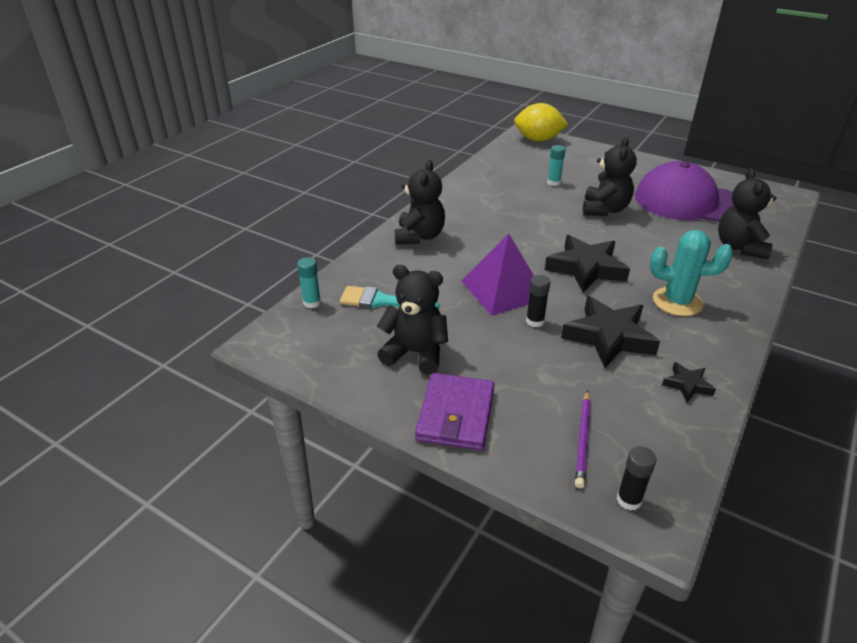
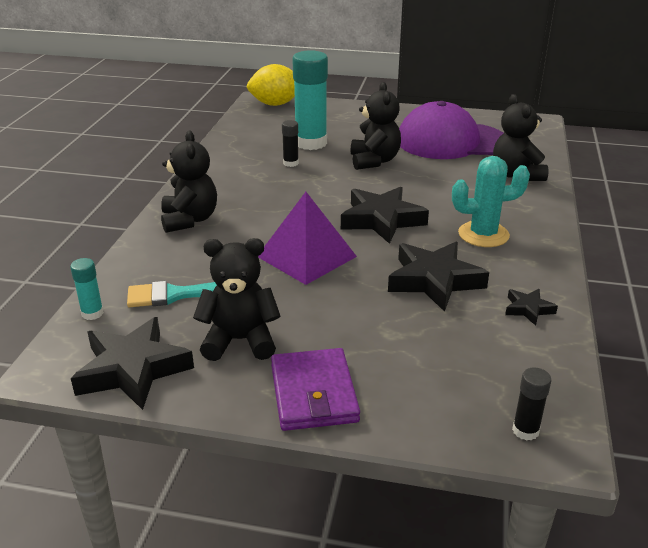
camera: 20 degrees left, 5 degrees down
(323, 357) = (133, 370): none -> black star
(535, 321) = (354, 281): black glue stick -> black glue stick (291, 163)
(553, 182) = (311, 143): turquoise glue stick -> turquoise glue stick, size x2.18
(582, 440) = (455, 385): purple pencil -> none

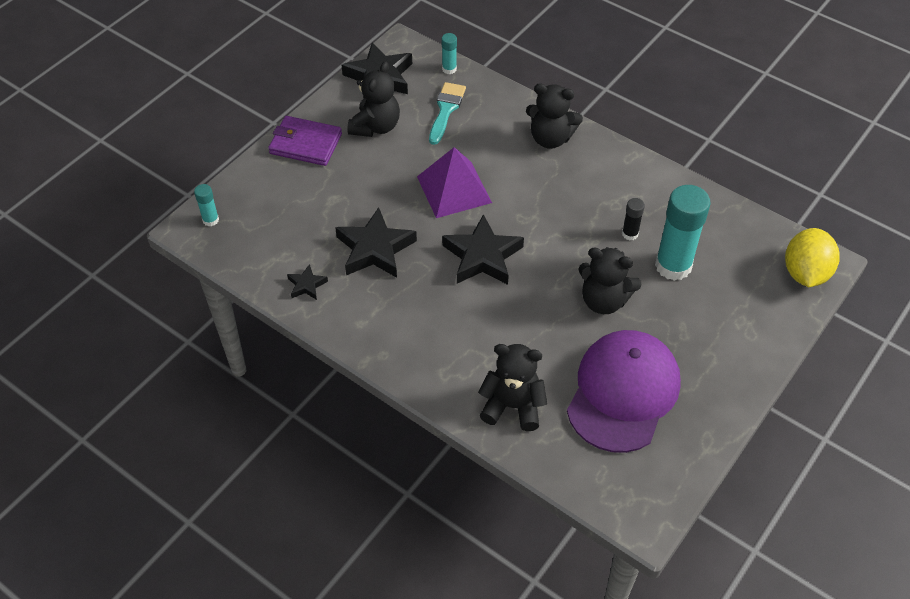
camera: 115 degrees right, 20 degrees up
(483, 234) = (418, 314): turquoise cactus -> none
(525, 431) = (210, 220): black glue stick -> turquoise glue stick

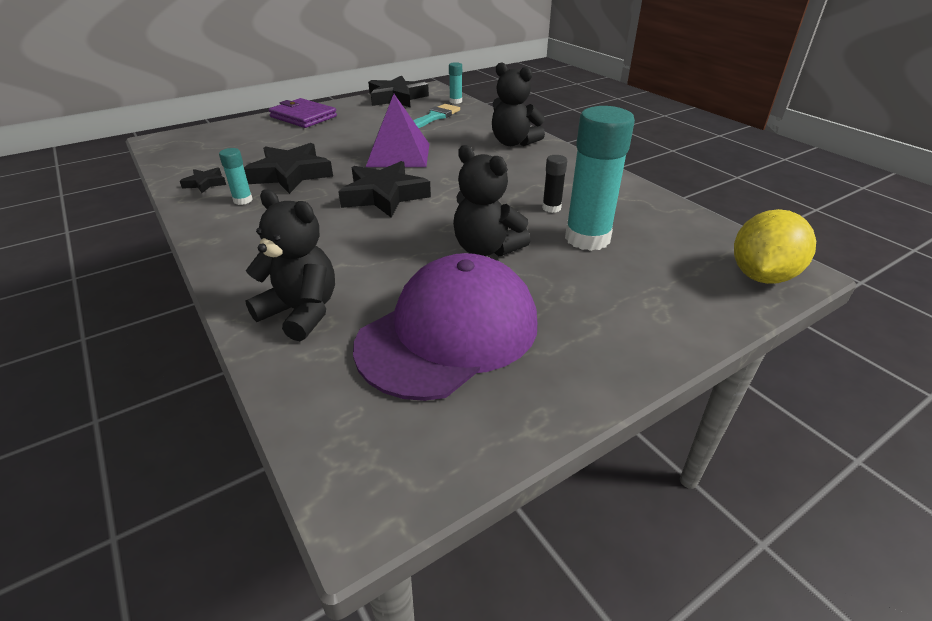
camera: 20 degrees right, 15 degrees down
(210, 220) = (181, 138): turquoise glue stick -> turquoise glue stick (243, 200)
(375, 126) = (367, 117): black teddy bear -> none

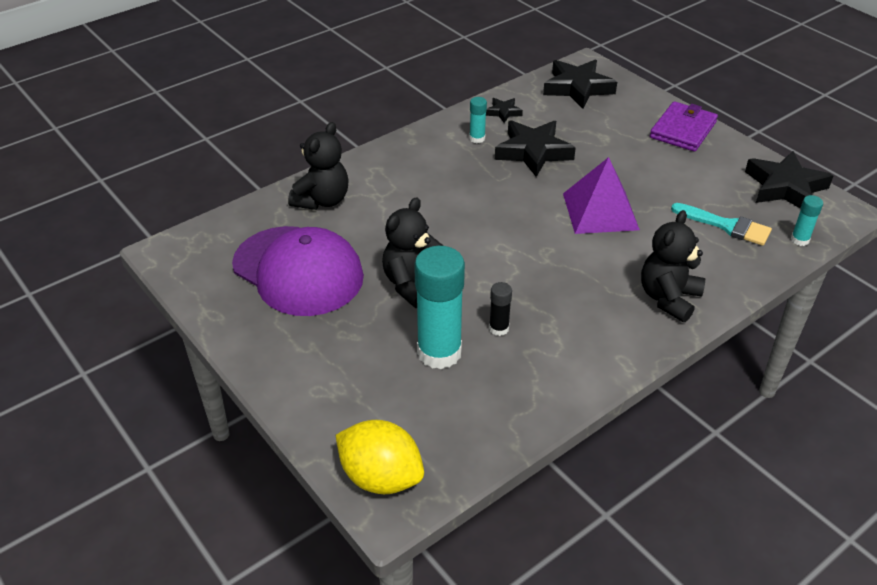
camera: 85 degrees right, 5 degrees up
(384, 195) = (502, 214): black star -> black star (577, 88)

